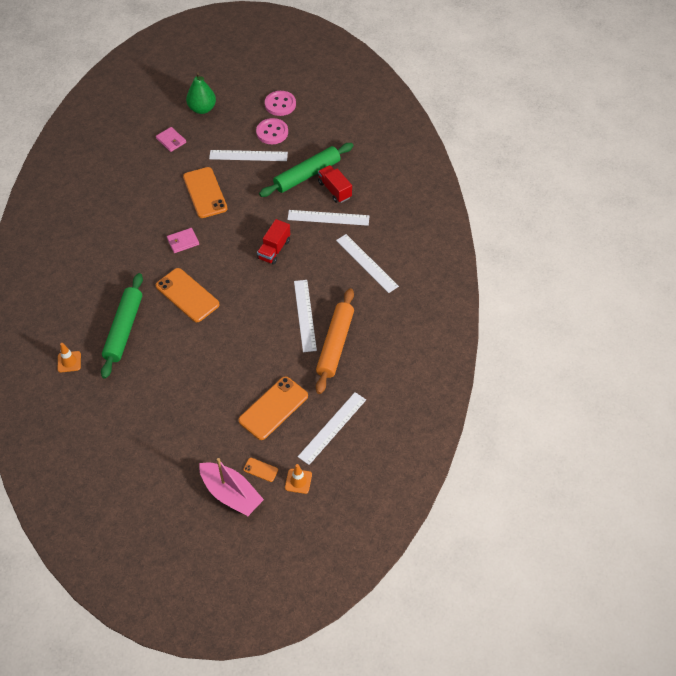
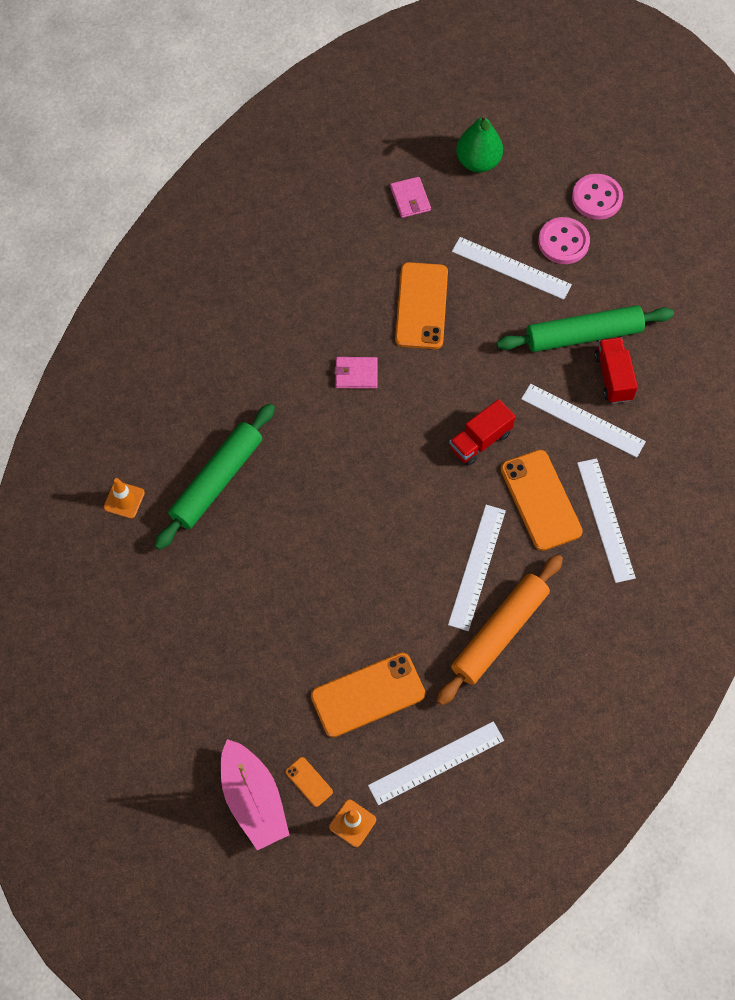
camera: 25 degrees right, 10 degrees up
(187, 295) = (325, 464): orange phone -> orange phone (540, 500)

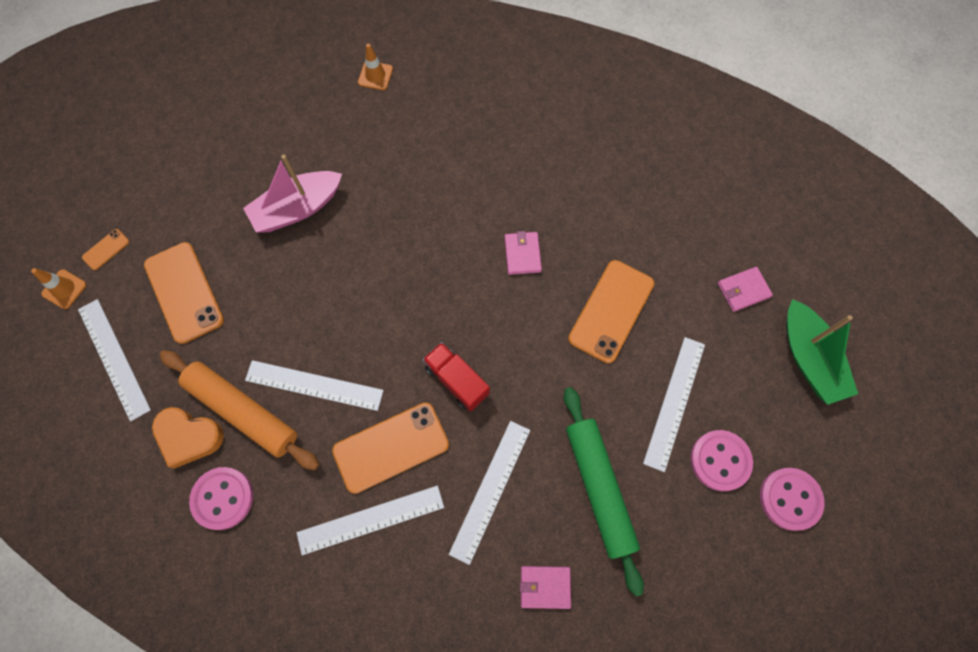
camera: 85 degrees right, 5 degrees up
(217, 481) = (397, 145): green rolling pin -> none
(253, 800) = (94, 207): pink boat -> pink boat (297, 208)
(421, 306) = (611, 311): orange phone -> orange phone turned 60 degrees counterclockwise
(478, 162) = (809, 358): green pear -> green boat
(522, 683) = (189, 437): none -> orange heart
(582, 649) = (223, 498): none -> pink button
(613, 377) = (548, 524): red truck -> none
(664, 385) = (545, 587): none -> pink wallet

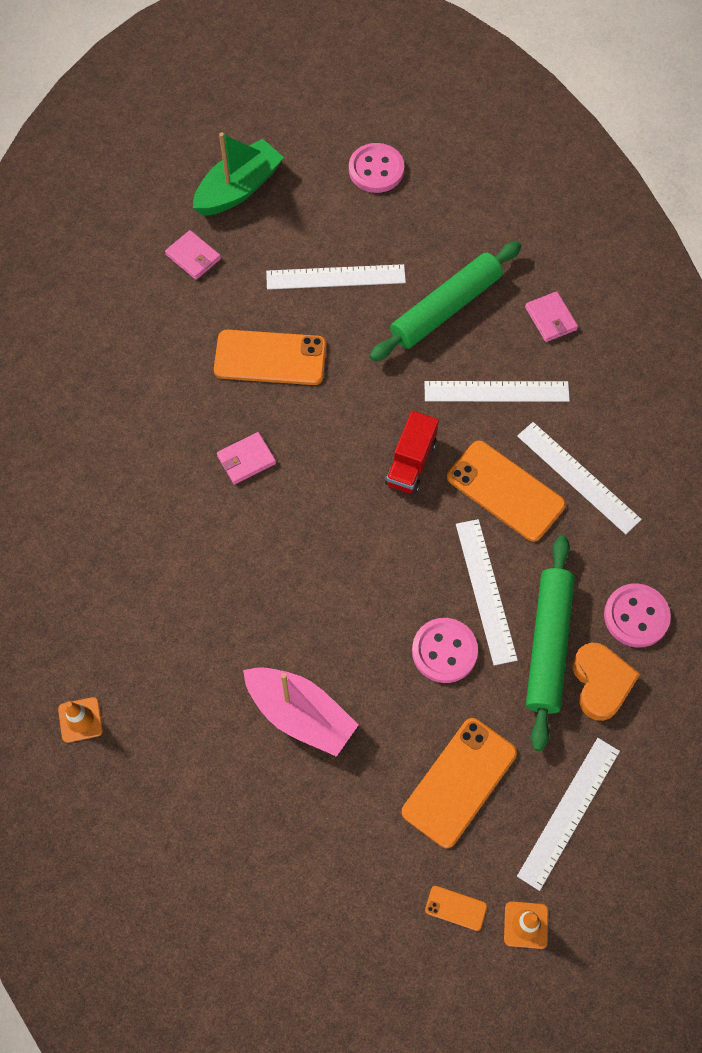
camera: 115 degrees left, 5 degrees down
(243, 411) = (547, 645): orange rolling pin -> green rolling pin
(720, 460) = (370, 227): pink button -> pink button (444, 651)

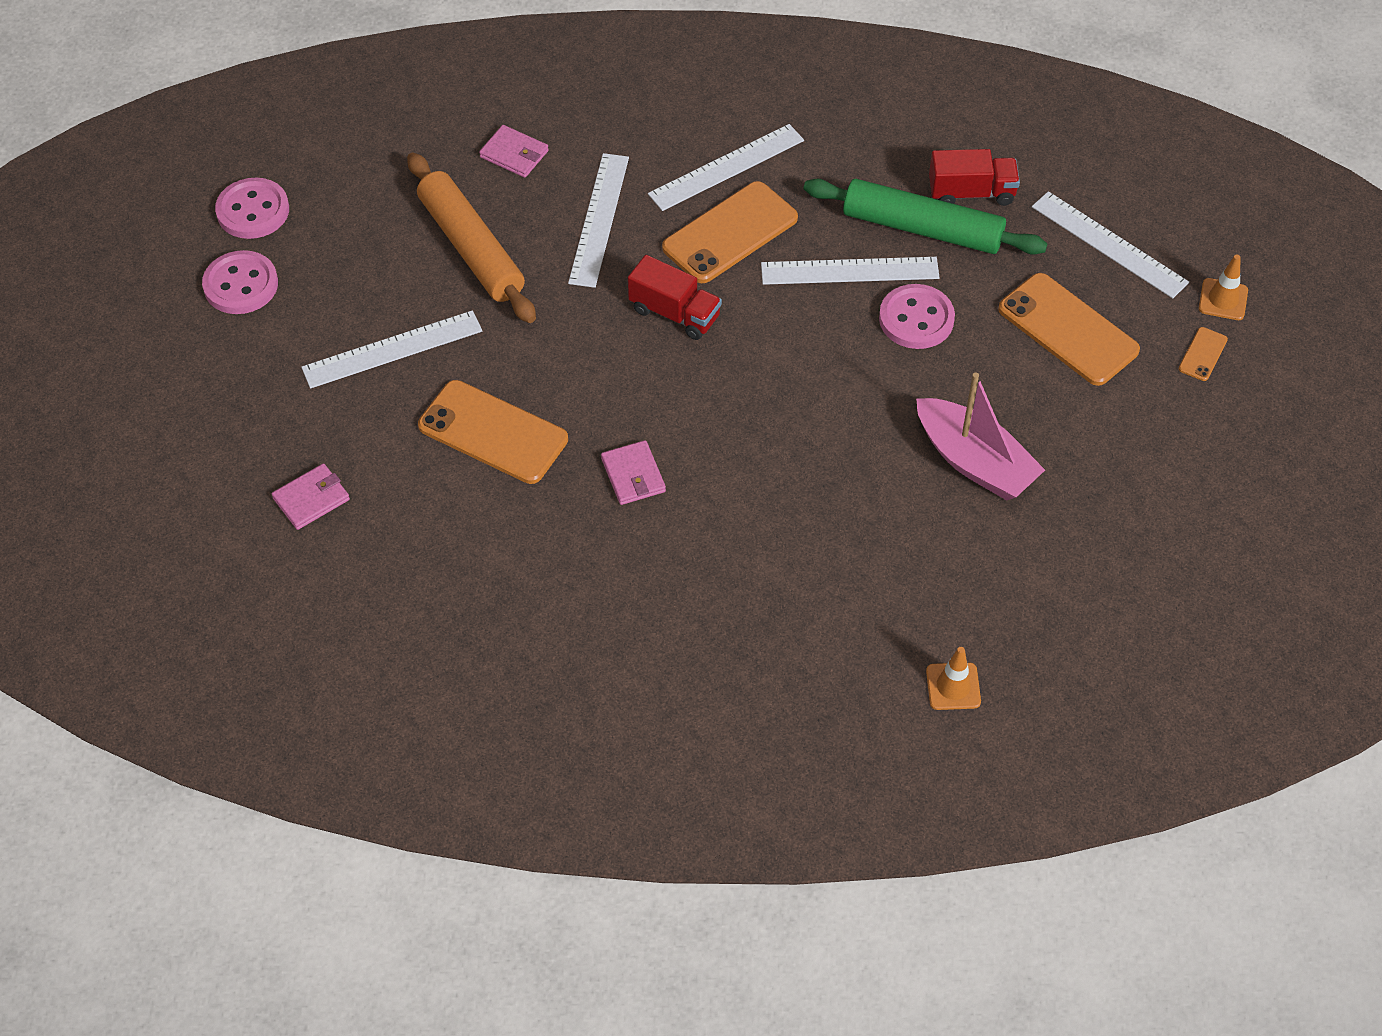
camera: 80 degrees left, 10 degrees down
(239, 188) = (217, 435): green boat -> none
(270, 358) = (493, 432): orange phone -> orange phone turned 75 degrees counterclockwise
(300, 715) = (974, 462): pink boat -> pink boat turned 90 degrees clockwise
(335, 277) = (392, 349): white ruler -> white ruler turned 60 degrees clockwise
(446, 308) = (472, 247): green rolling pin -> orange rolling pin
(550, 318) = (514, 154): pink wallet -> pink wallet turned 45 degrees clockwise
(601, 683) = (971, 193): orange heart -> red truck
(636, 616) = (901, 150): pink button -> pink button (253, 211)

